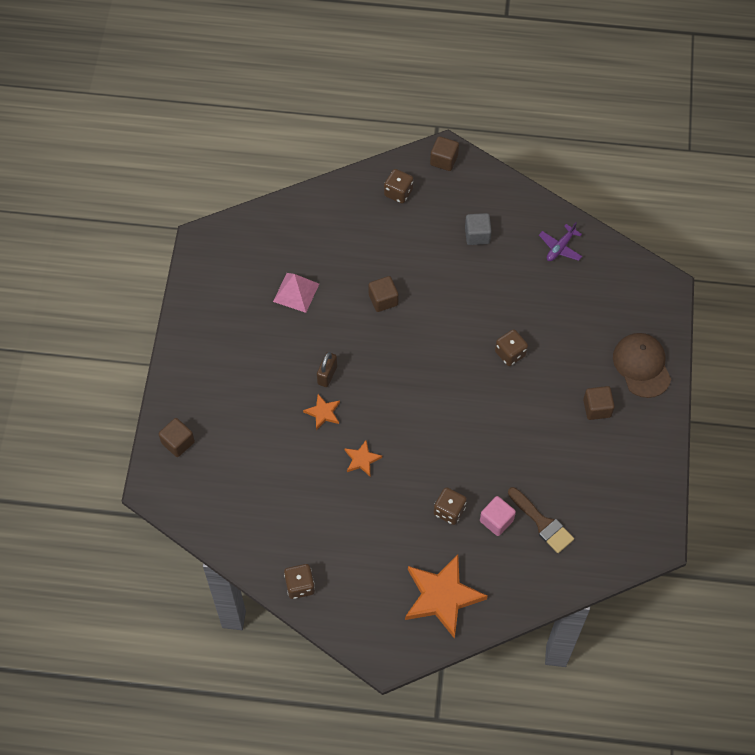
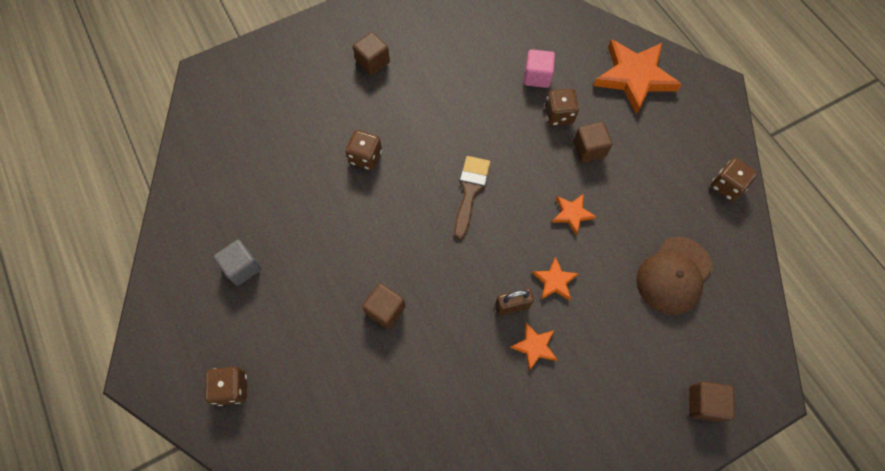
camera: 125 degrees left, 5 degrees up
(291, 370) = (534, 346): none -> orange star
(296, 292) = (440, 410): pink pyramid -> none
(444, 160) = (155, 366): brown cube -> brown cube (589, 149)
(542, 523) = (511, 45): brown brush -> brown brush (470, 191)
(560, 247) = (211, 182): purple plane -> none
(642, 366) = (305, 51): brown cap -> brown cap (674, 275)

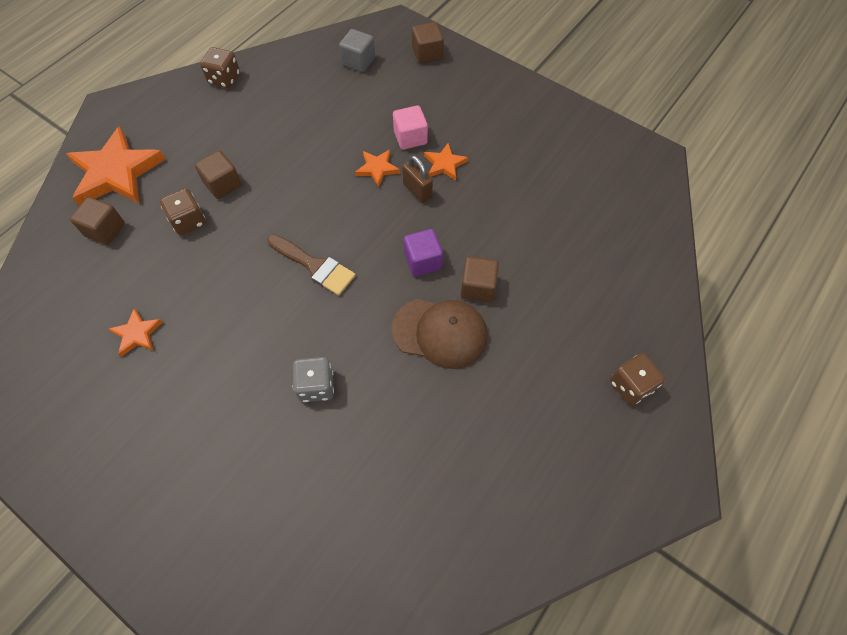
camera: 115 degrees left, 5 degrees down
(242, 267) = (511, 448): grey cube -> grey cube (358, 61)
(365, 157) = (316, 386): brown dice -> grey dice
(373, 62) = (171, 444): brown cube -> brown cube (105, 230)
(434, 277) = (423, 261): none -> purple cube
(470, 191) = (315, 266): brown brush -> brown brush turned 135 degrees counterclockwise
(537, 77) = (142, 257): pink cube -> pink cube (410, 138)
(572, 214) = (302, 176): orange star -> orange star (137, 334)
(674, 275) = (330, 93): brown cap -> brown cap (440, 332)

